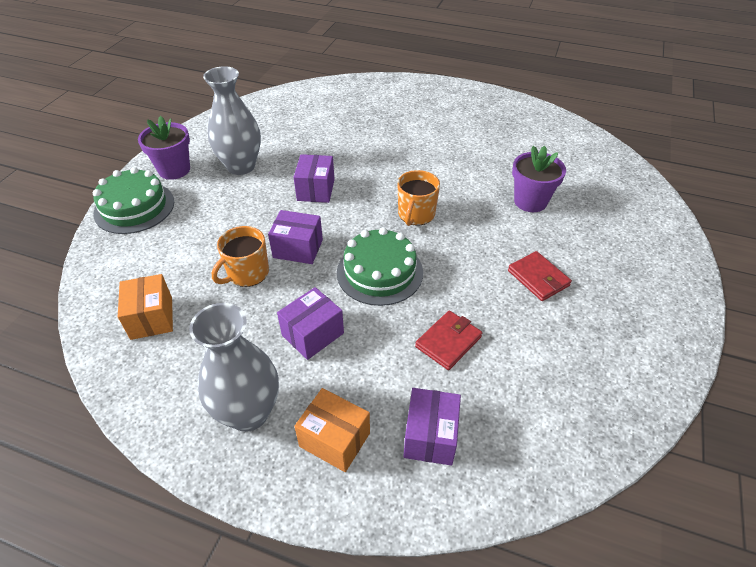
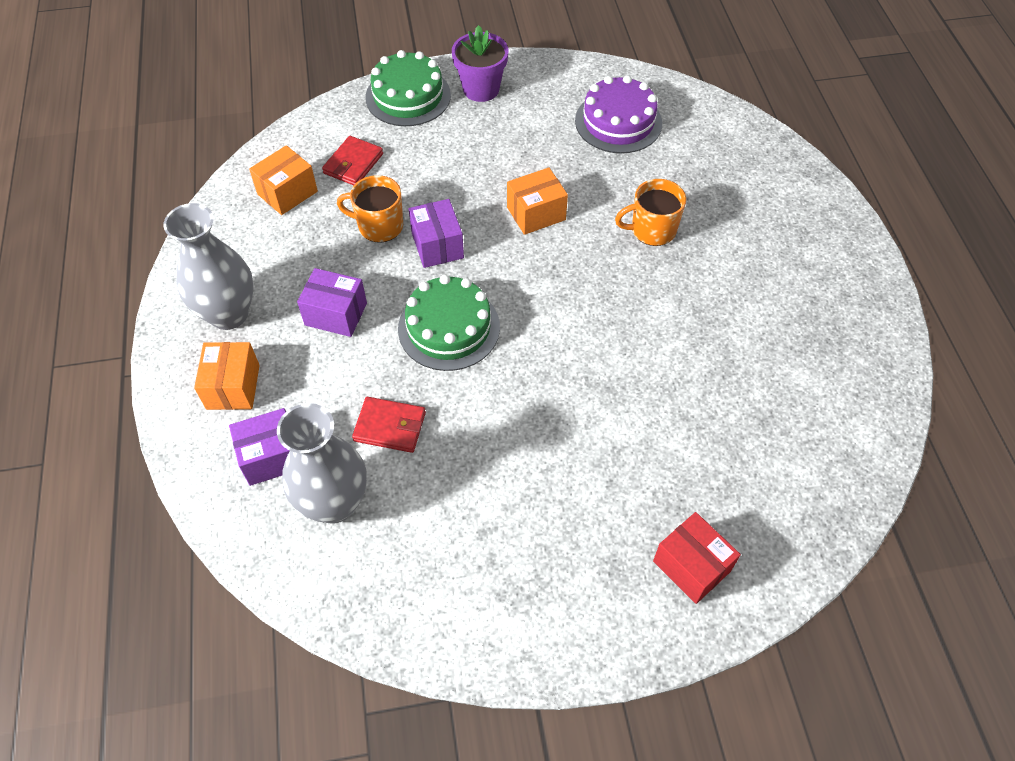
camera: 60 degrees right, 10 degrees up
(241, 166) = (526, 134): grey vase -> grey vase (334, 503)
(275, 126) = (618, 122): none -> purple cake
(315, 190) = (536, 213): purple box -> orange box
(416, 214) = (561, 319): orange mug -> orange mug (652, 230)
(530, 201) = (672, 423): purple flower pot -> none
(538, 278) = (536, 477): red wallet -> red wallet (353, 164)
(638, 236) = (691, 566): none -> red box

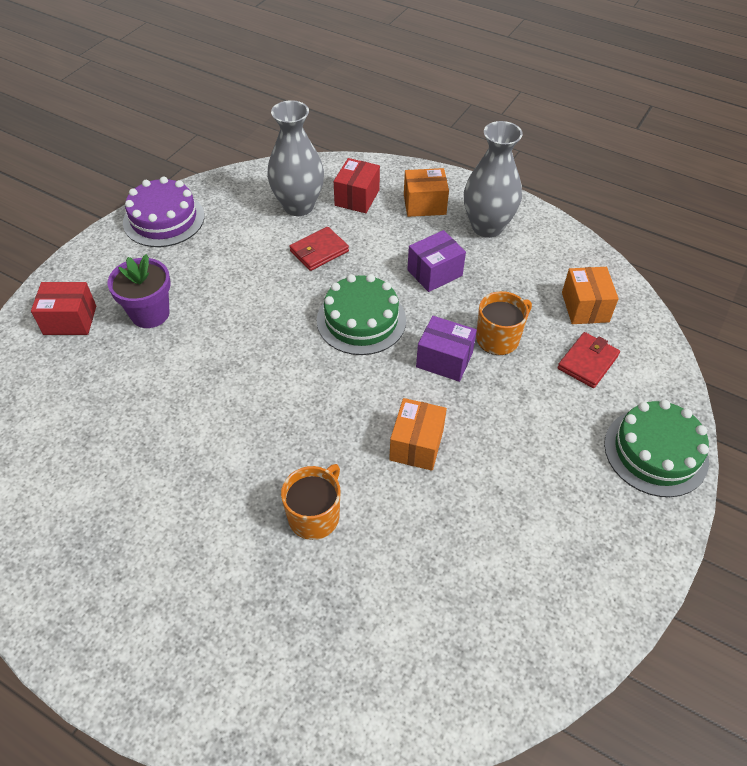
camera: 130 degrees right, 5 degrees down
(233, 387) = (424, 204): orange box -> orange box turned 45 degrees counterclockwise
(271, 457) = (357, 197): purple box -> red box
(353, 164) = (587, 362): red wallet -> red wallet turned 60 degrees clockwise
(481, 89) = (623, 519): purple flower pot -> purple flower pot (150, 313)
(618, 122) = (474, 608): purple cake -> purple cake (164, 219)

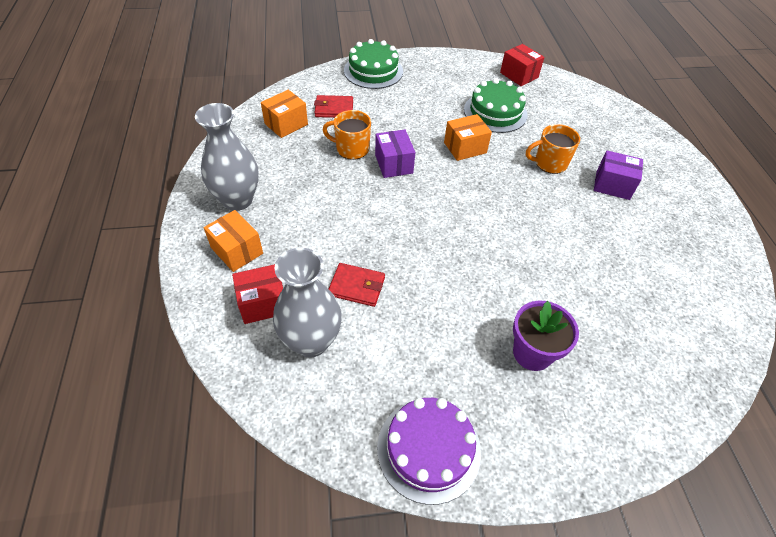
camera: 130 degrees left, 0 degrees up
(70, 320) = (602, 409): red box -> red box (519, 75)
(361, 320) = (402, 219): green cake -> green cake (495, 112)
(434, 273) = (318, 205): purple box -> purple box (612, 185)

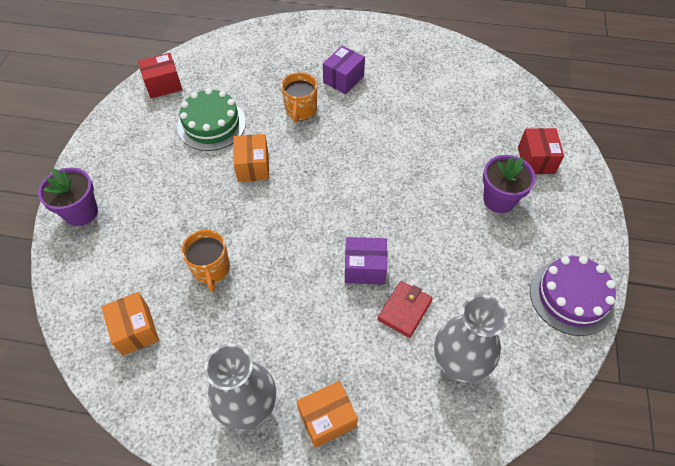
camera: 70 degrees left, 5 degrees up
(263, 303) = (405, 401): red box -> red box (536, 160)
(334, 109) = (132, 271): red wallet -> none
(351, 149) = (211, 269): orange mug -> orange mug turned 45 degrees counterclockwise
(373, 71) = (81, 212): green cake -> purple flower pot
(394, 164) = (251, 235): purple box -> purple box (365, 268)

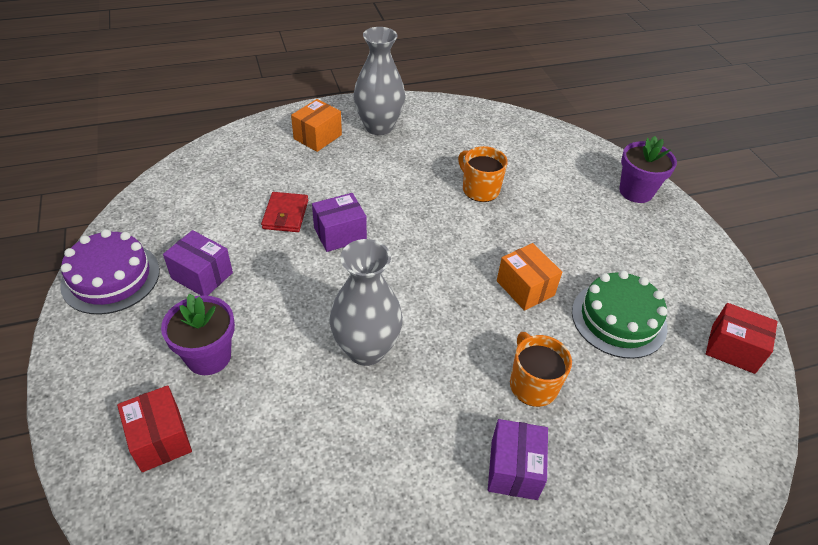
camera: 150 degrees right, 10 degrees down
(135, 330) = (499, 138): orange box -> none
(163, 85) = (733, 349): red box -> red box turned 75 degrees clockwise
(458, 364) = (222, 194): grey vase -> grey vase (366, 349)
(494, 270) = (202, 275): none -> purple box

